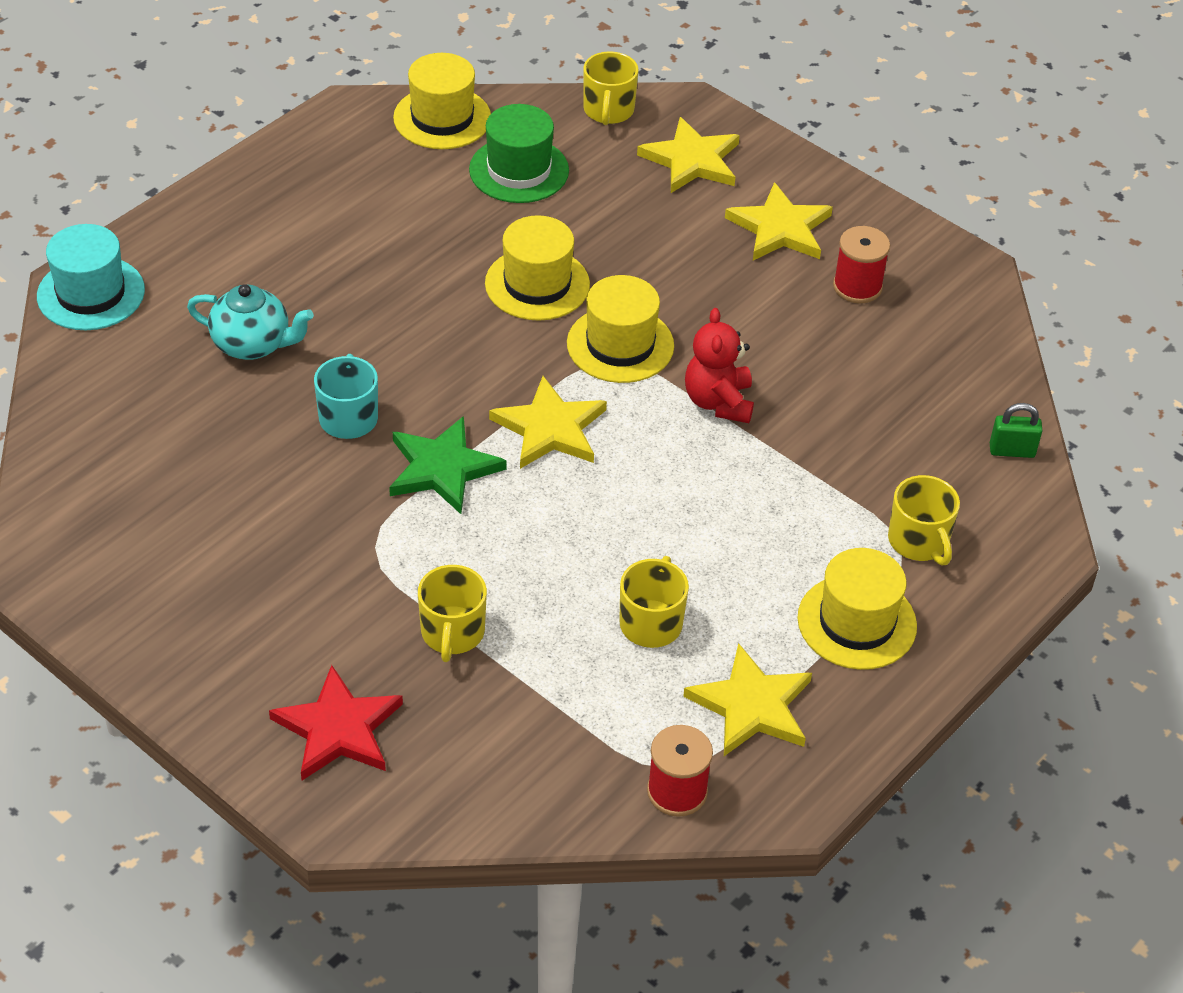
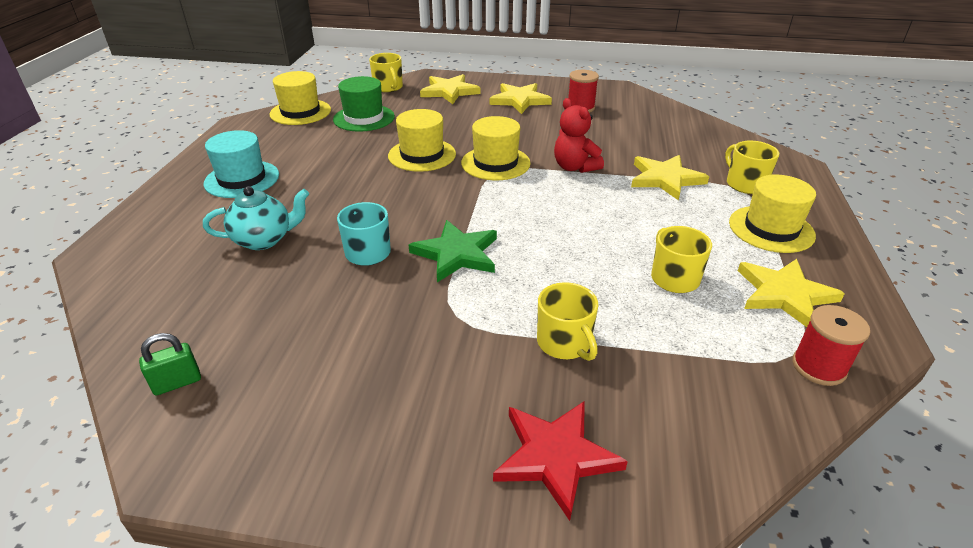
camera: 30 degrees left, 10 degrees down
(91, 293) = (113, 255): turquoise hat -> turquoise hat (242, 179)
(550, 428) = (500, 210): yellow star -> yellow star (665, 179)
(919, 541) = (745, 184): yellow mug -> yellow mug turned 150 degrees counterclockwise
(1012, 451) = (728, 137): green padlock -> green padlock (177, 383)

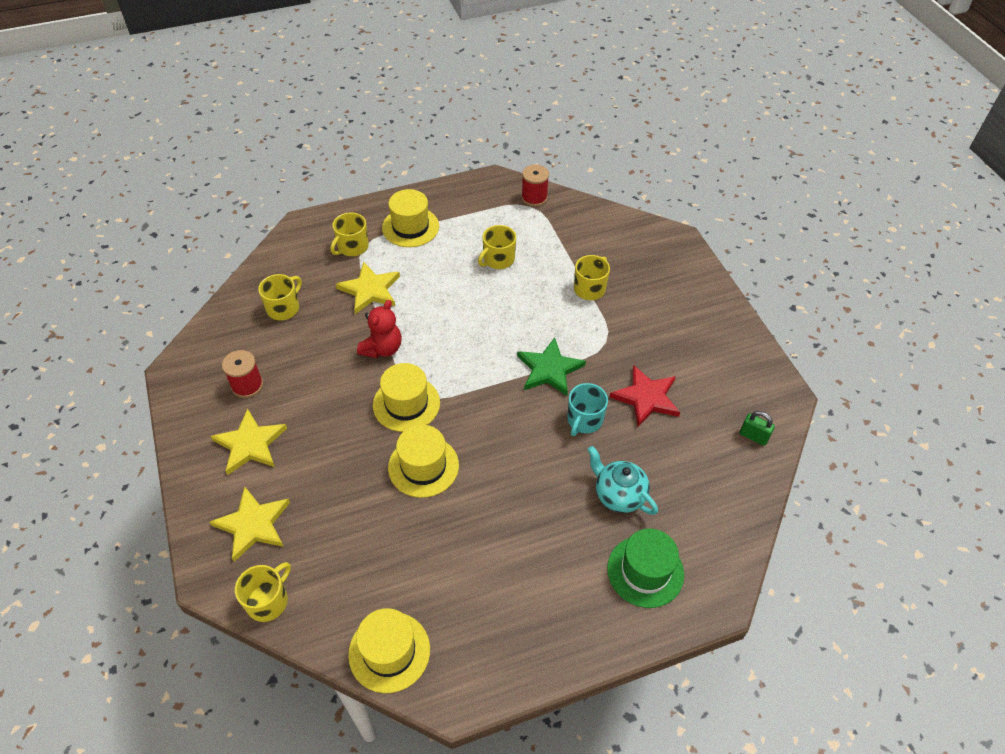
camera: 120 degrees left, 15 degrees up
(242, 179) = (556, 586): turquoise hat -> none
(364, 118) = (370, 569): green hat -> green hat (645, 571)
(555, 457) = (661, 269): red star -> red star (646, 398)
(665, 135) = (284, 308): none -> yellow mug
(784, 294) = (481, 214): yellow star -> none

